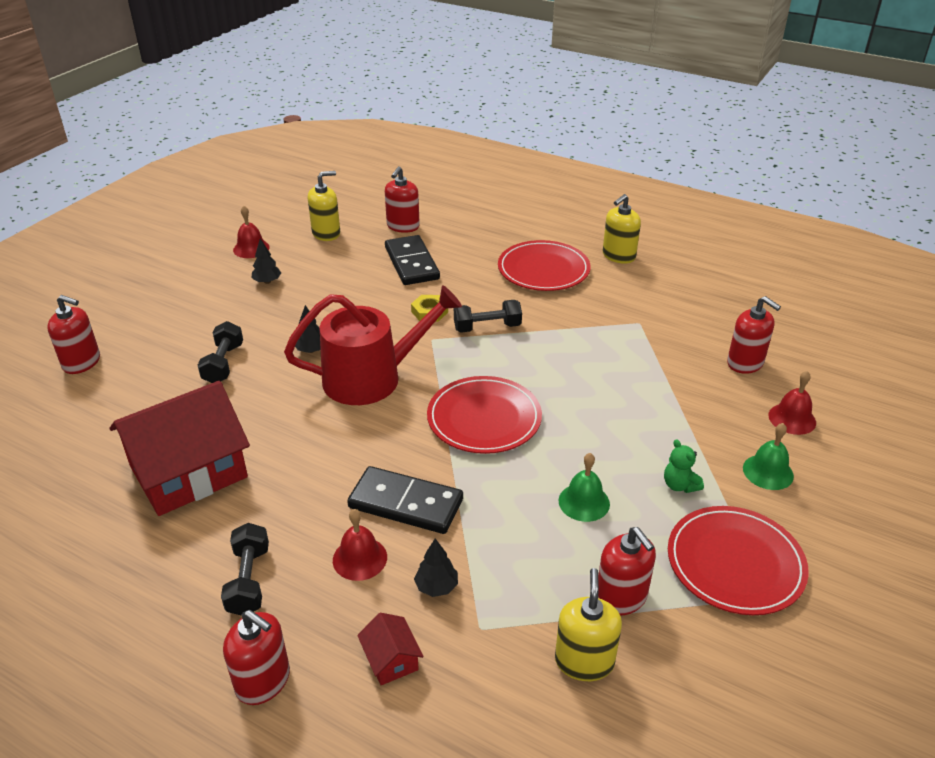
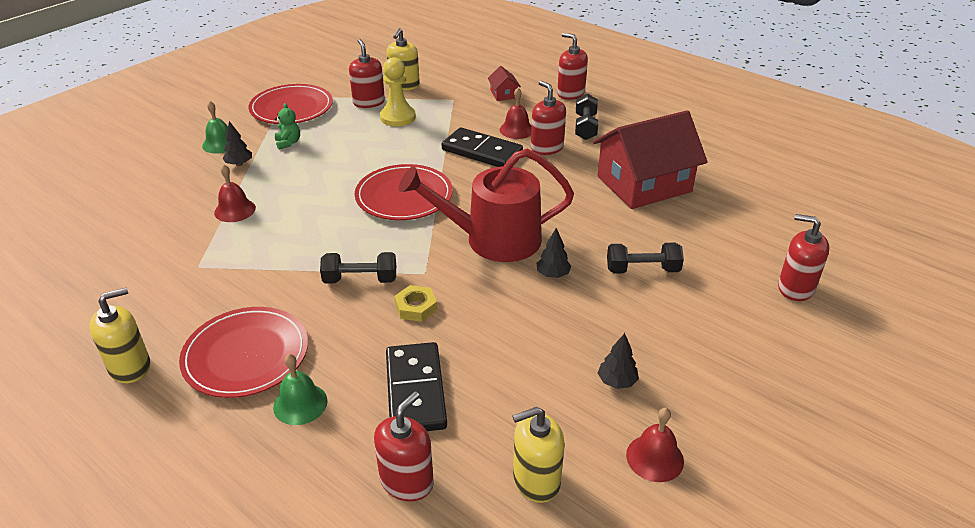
camera: 170 degrees left, 0 degrees up
(223, 364) = (642, 270): black dumbbell -> black dumbbell turned 75 degrees clockwise
(436, 586) = (472, 115): black tree -> black tree (239, 164)
(554, 563) = (398, 117): none -> yellow pawn
(584, 502) = (360, 141): green bell -> green bell (300, 404)
(745, 363) = (143, 215): red soap dispenser -> red soap dispenser (547, 148)
(792, 418) = (161, 171): red bell -> red bell (235, 210)

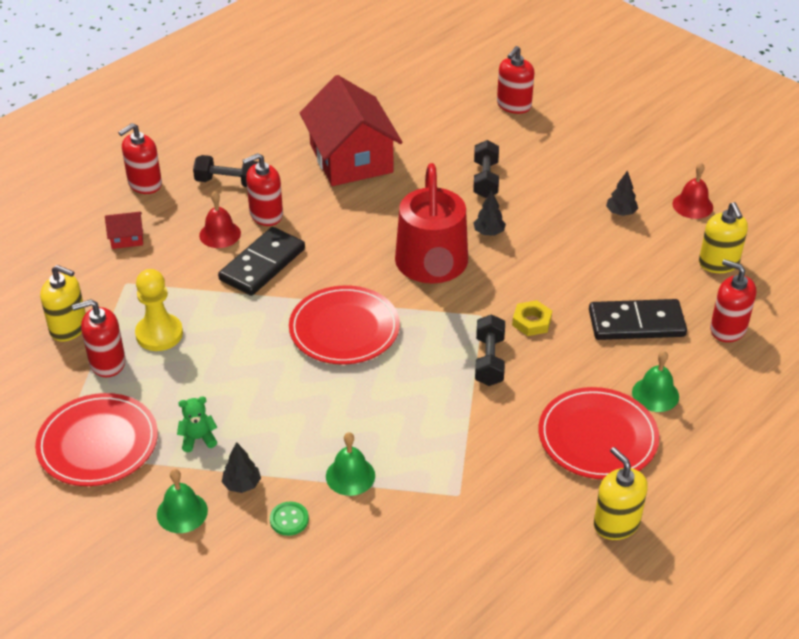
camera: 85 degrees left, 5 degrees up
(199, 186) = (289, 519): none -> green button
(235, 210) = (350, 476): red bell -> green bell

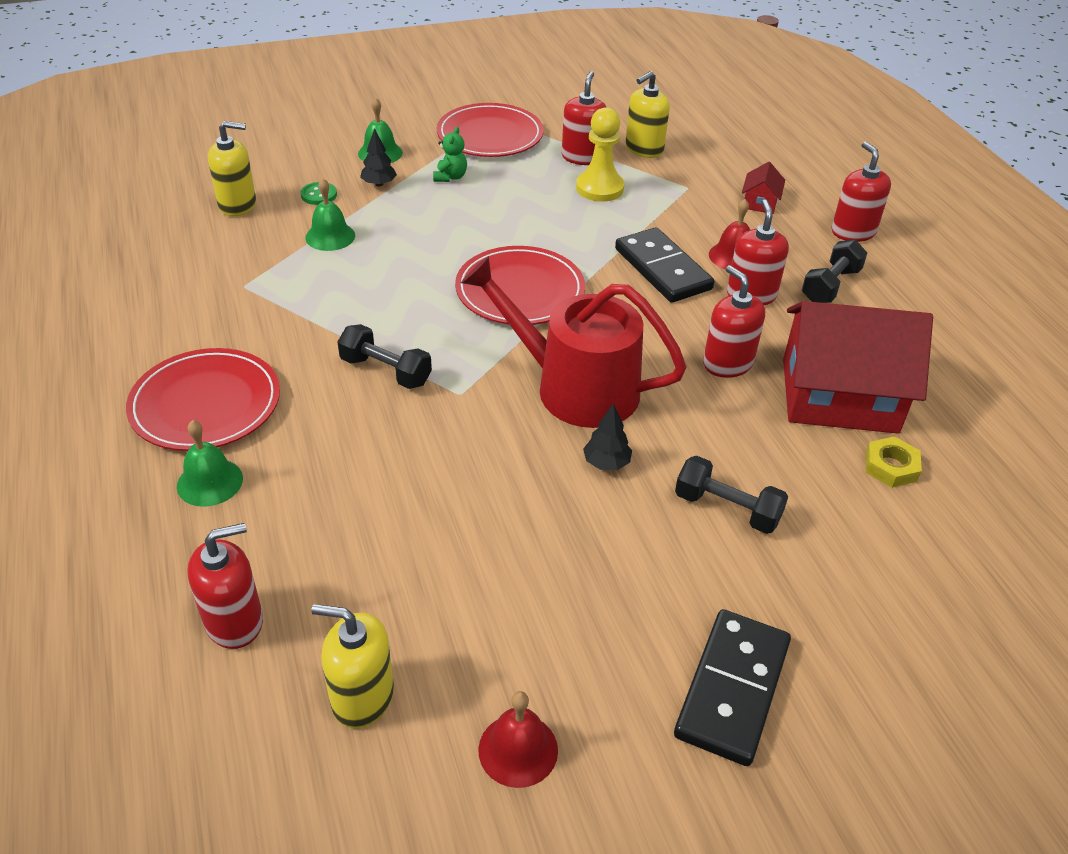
camera: 115 degrees right, 0 degrees up
(513, 105) = (923, 634): red soap dispenser -> red soap dispenser (727, 363)
(531, 322) = (415, 430): yellow nut -> yellow nut (891, 467)
(616, 523) = (98, 367): yellow soap dispenser -> yellow soap dispenser (237, 205)
(621, 213) = (560, 633): black tree -> none
(636, 323) = (330, 526): black domino -> black domino (732, 689)

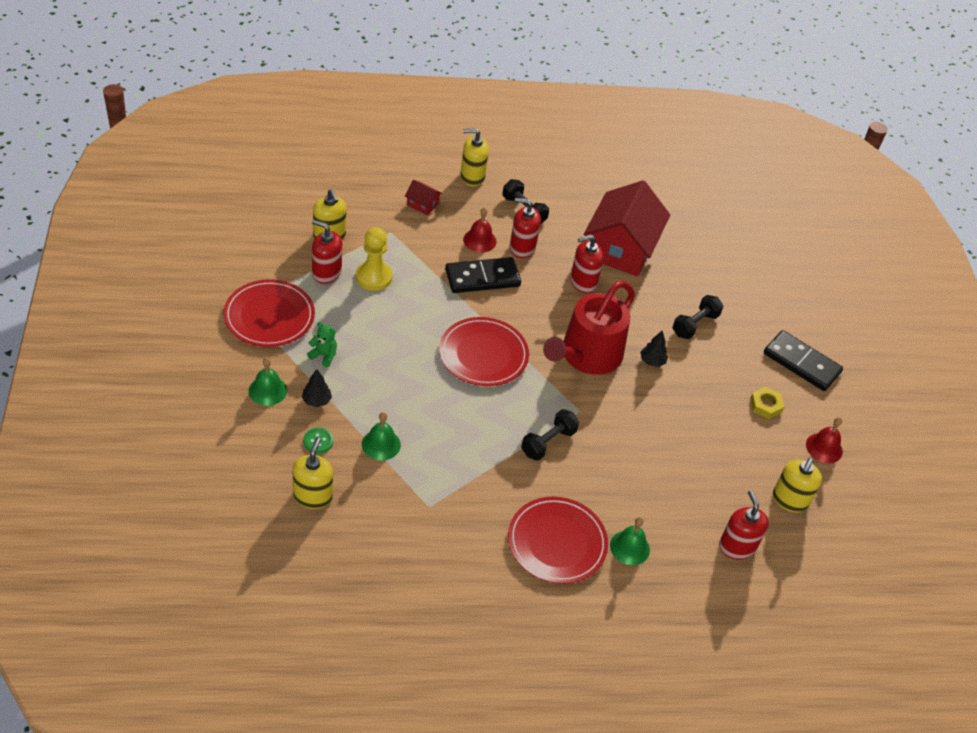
camera: 80 degrees left, 5 degrees up
(853, 232) = (472, 176): red soap dispenser -> yellow soap dispenser
(891, 467) = (678, 252): yellow nut -> yellow nut (766, 405)

